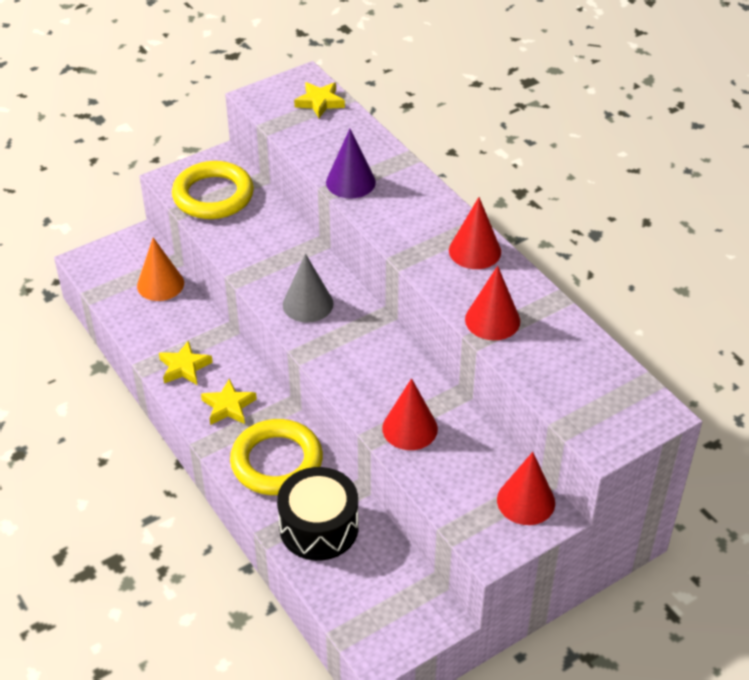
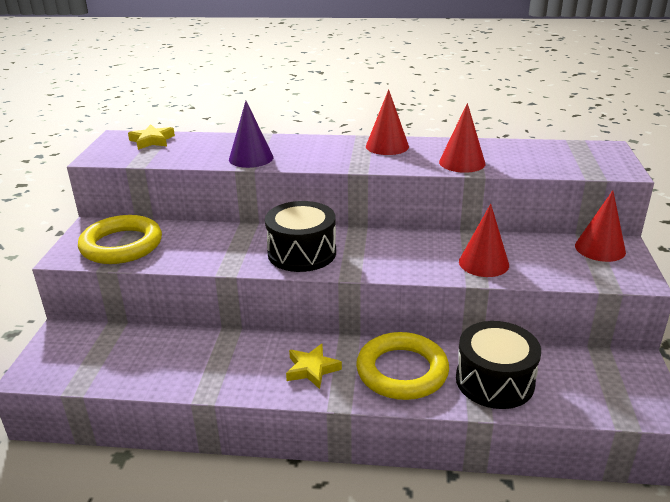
camera: 50 degrees left, 15 degrees down
(160, 284) = (128, 343): orange cone -> none
(184, 367) = (237, 373): yellow star -> none
(308, 304) = (302, 253): grey cone -> black drum

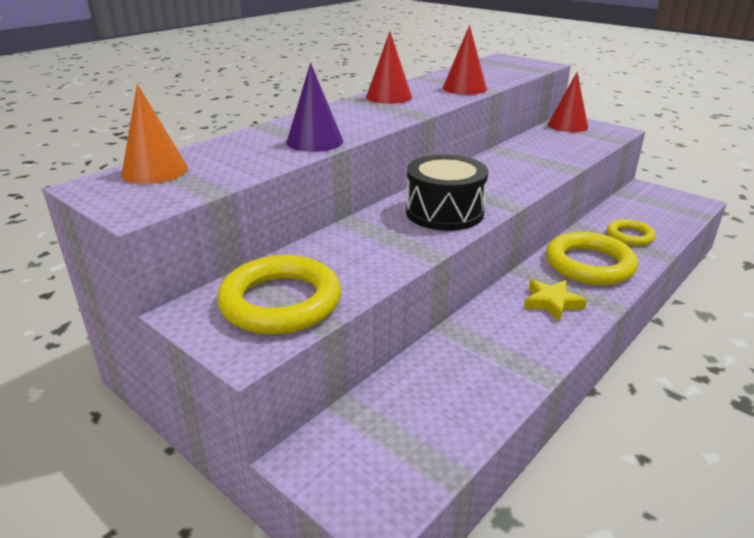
camera: 55 degrees left, 0 degrees up
(152, 140) = (155, 171): yellow star -> orange cone
(483, 263) = (548, 159): red cone -> none
(494, 381) = (630, 236): black drum -> yellow ring

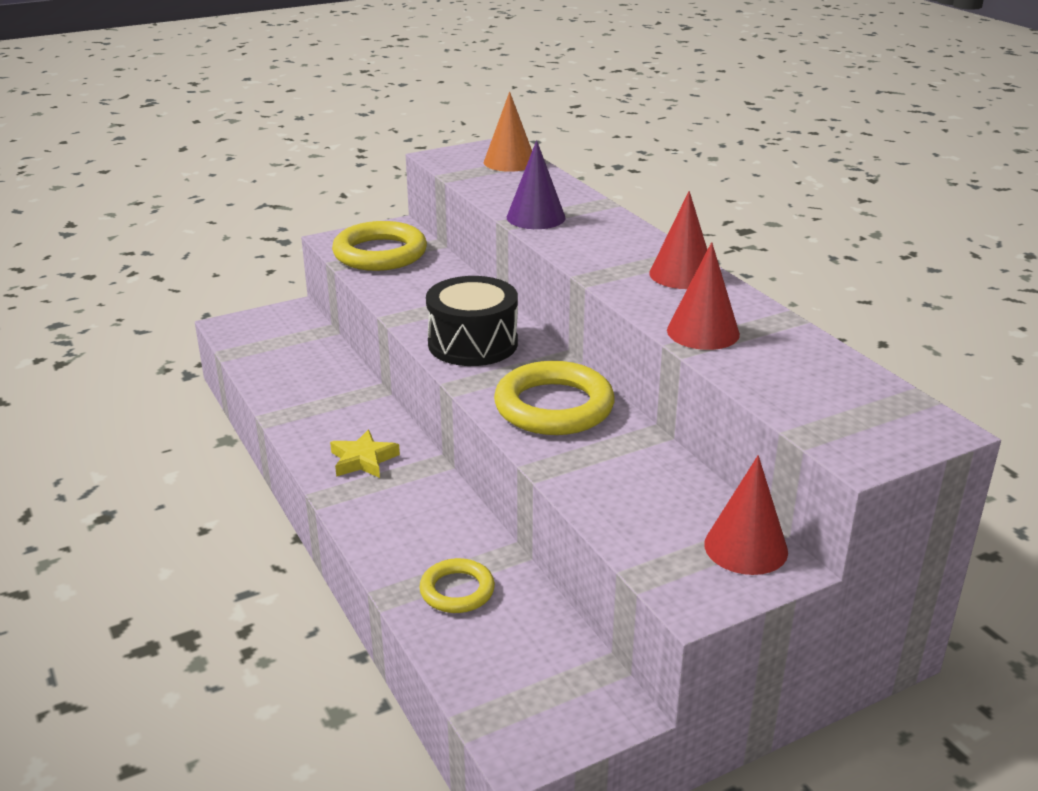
camera: 110 degrees right, 0 degrees up
(589, 264) = (413, 518): yellow ring -> yellow ring (554, 407)

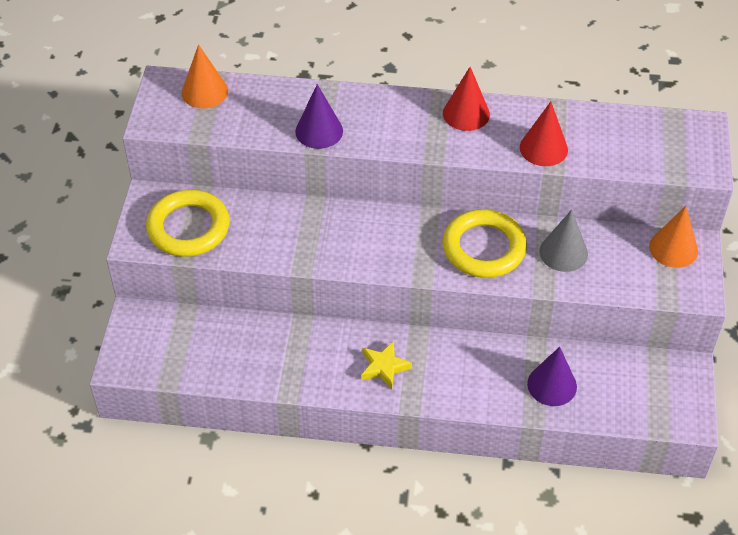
camera: 55 degrees left, 20 degrees up
(457, 590) = (552, 385): yellow ring -> purple cone
(473, 343) = (374, 245): black drum -> none
(619, 462) = (563, 252): none -> grey cone
(745, 547) = (673, 248): red cone -> orange cone

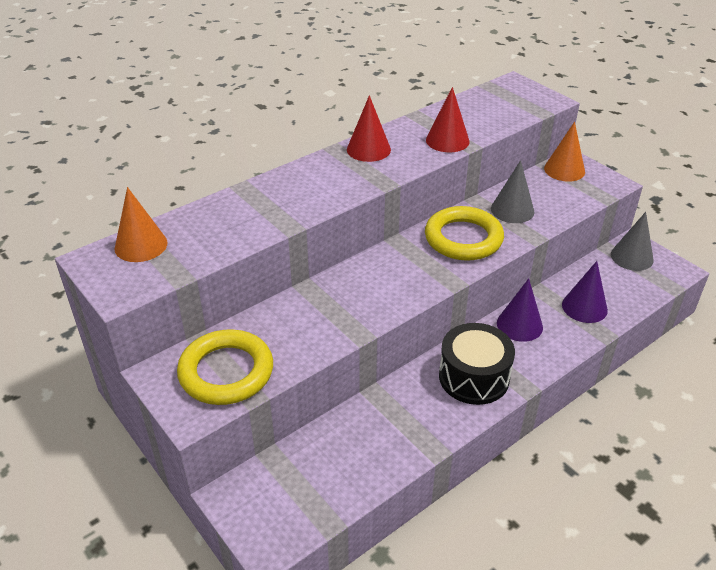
camera: 45 degrees left, 10 degrees down
(319, 131) = (279, 217): purple cone -> purple cone (519, 325)
(384, 367) = (474, 377): yellow star -> black drum
(666, 378) = (632, 257): none -> grey cone

